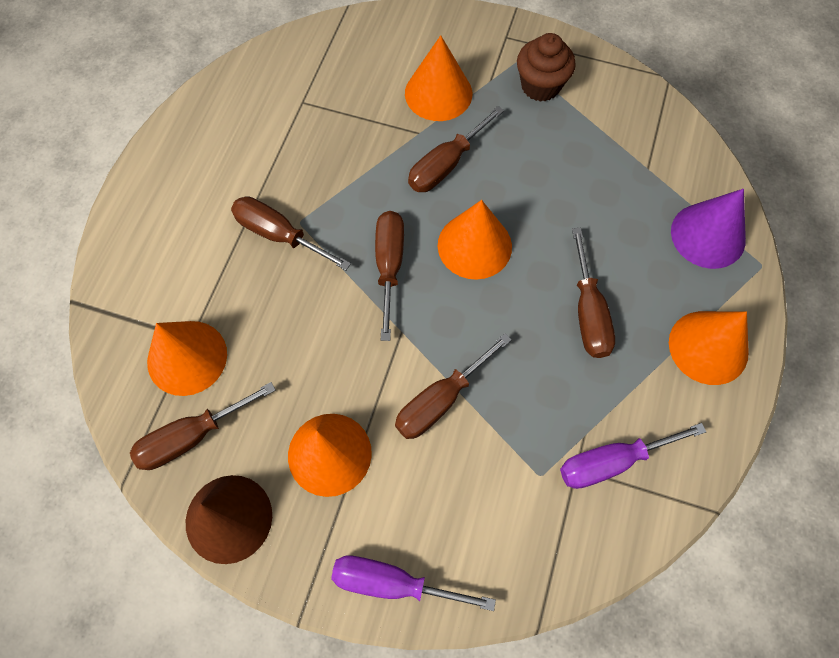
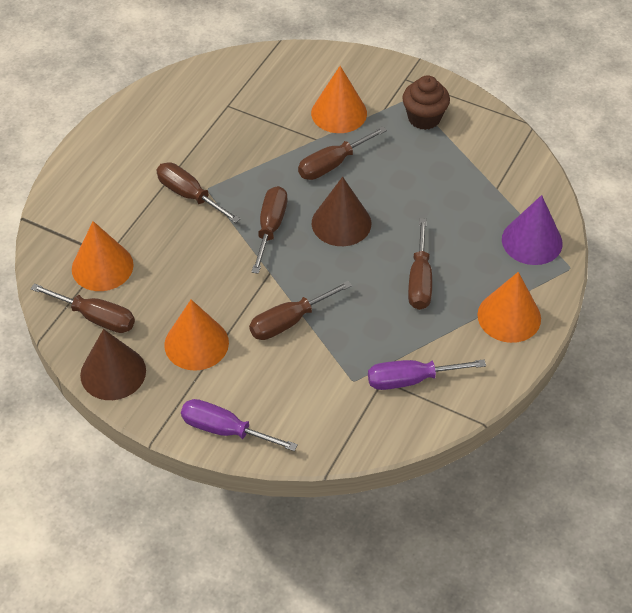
camera: 10 degrees right, 15 degrees down
(192, 436) = (96, 317): brown screwdriver -> brown screwdriver turned 135 degrees counterclockwise
(474, 245) = (341, 223): orange cone -> brown cone

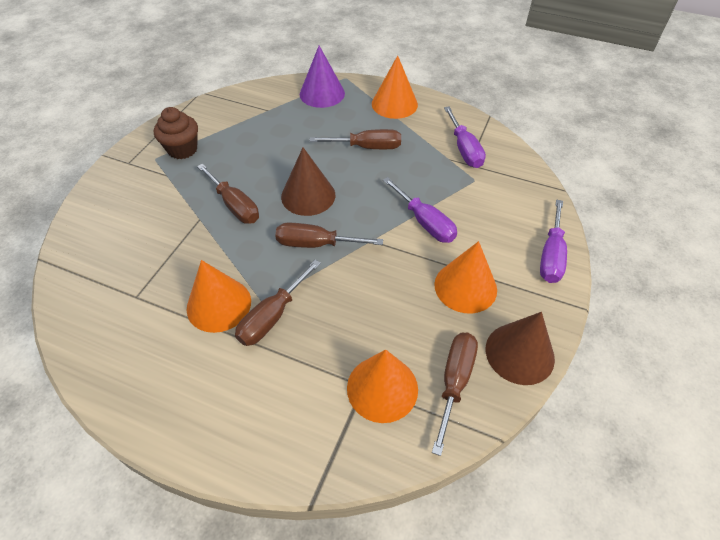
camera: 95 degrees left, 0 degrees up
(289, 321) = (425, 222): brown screwdriver -> purple screwdriver
(339, 113) = (165, 205): orange cone -> orange cone (219, 304)

